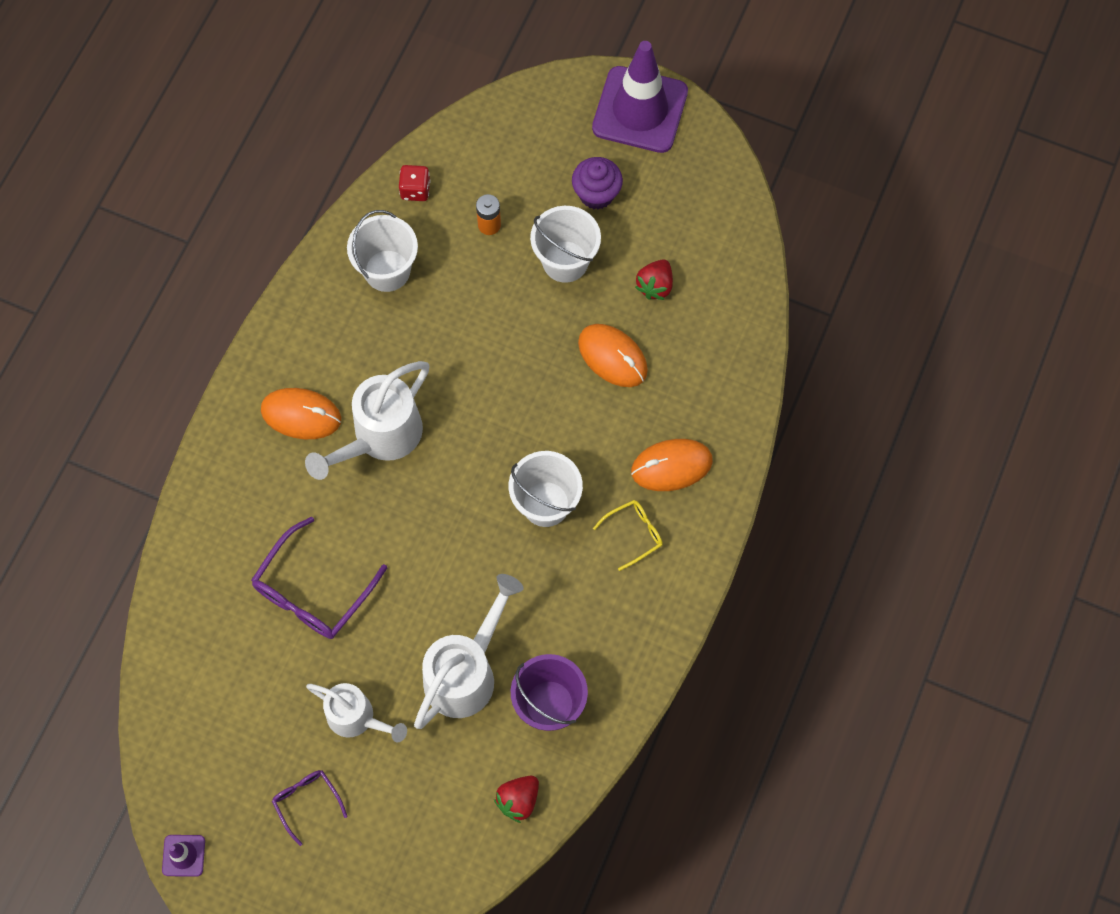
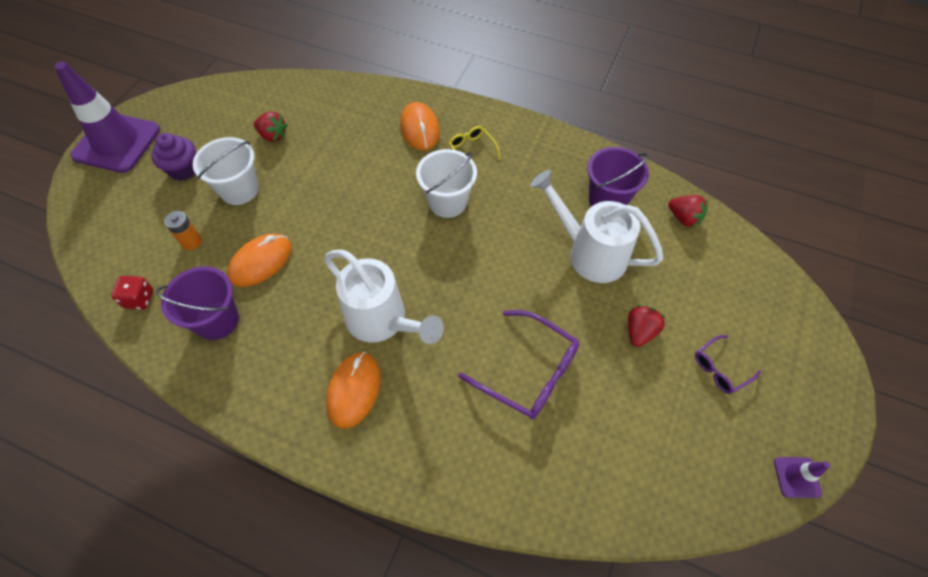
camera: 90 degrees left, 10 degrees down
(357, 718) = (640, 331): white watering can -> red strawberry
(387, 270) = (217, 320): white bucket -> purple bucket
(612, 357) = (328, 161): orange mouse -> orange mouse (261, 262)

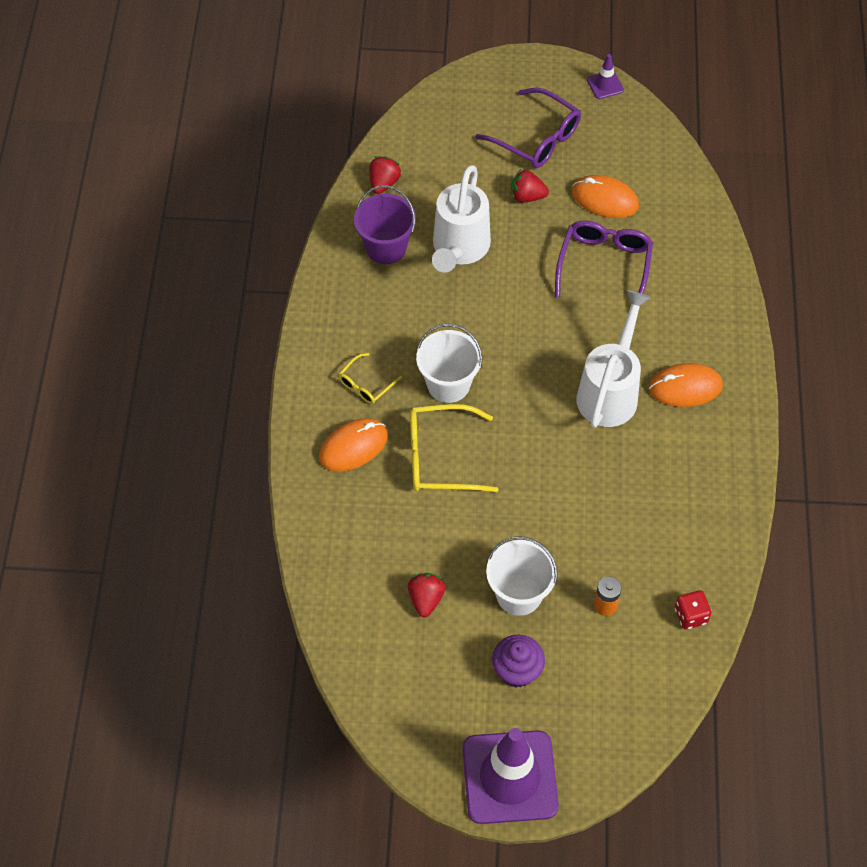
camera: 110 degrees left, 0 degrees up
(217, 320) = (677, 531): purple bucket -> none
(261, 262) = (597, 525): orange mouse -> orange mouse (604, 199)
(382, 177) = (441, 457): none -> yellow glasses
(720, 368) = (536, 138): purple glasses -> purple glasses, size x1.84

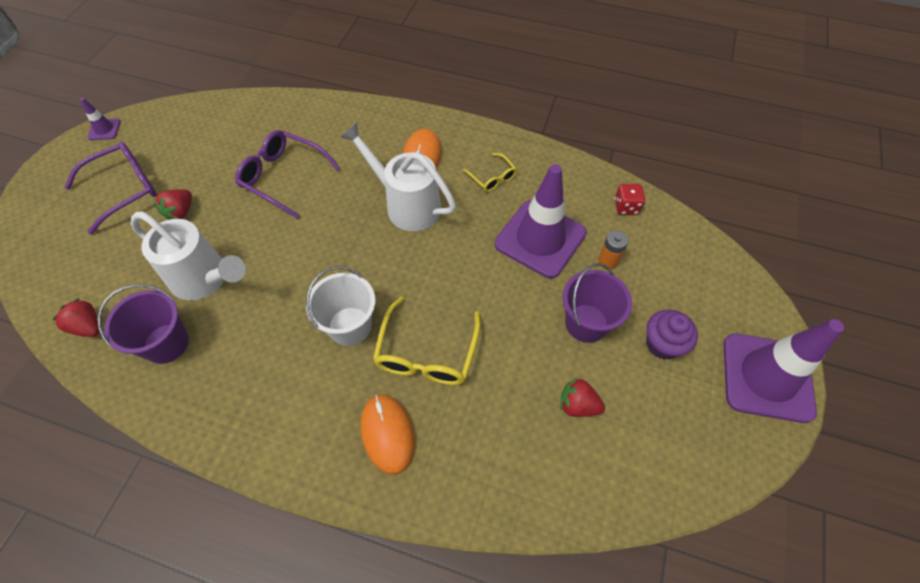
camera: 75 degrees left, 0 degrees up
(366, 384) = (319, 403): yellow glasses -> yellow glasses (492, 177)
(519, 594) = (586, 323): white bucket -> purple bucket
(604, 199) = (218, 159): orange mouse -> none
(611, 532) = (540, 239): none -> purple traffic cone

